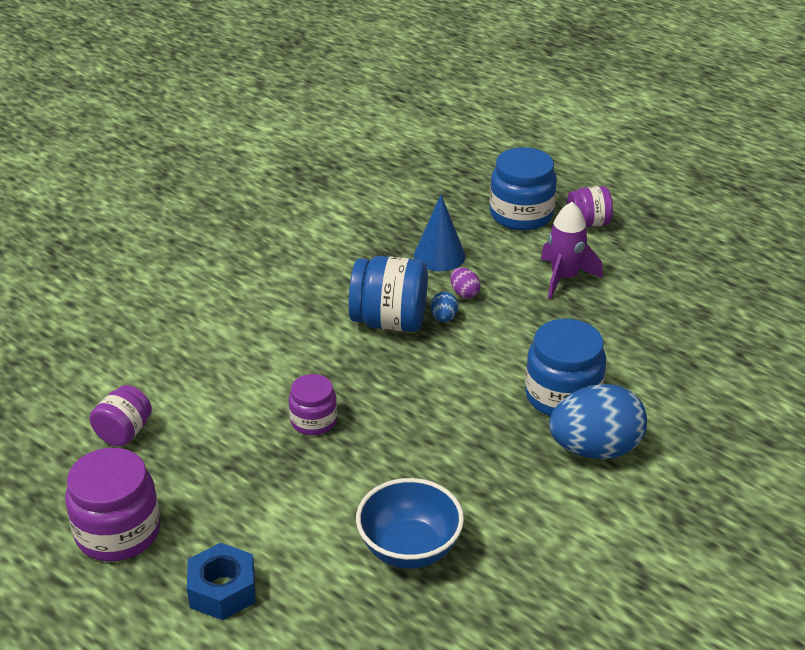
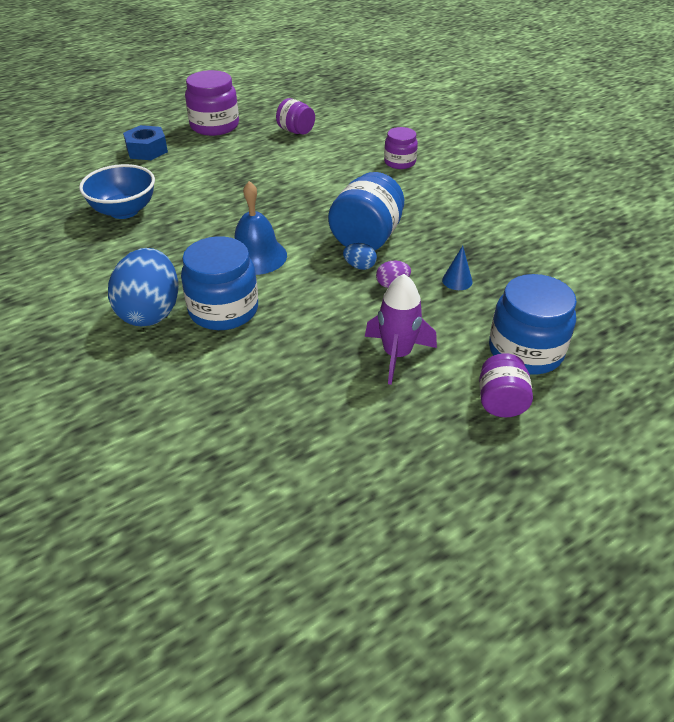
camera: 105 degrees right, 5 degrees up
(313, 421) = (267, 192): purple jar -> purple jar (399, 162)
(439, 255) = (457, 281): blue cone -> blue cone, size x0.58
(459, 396) = (256, 256): none -> blue bell

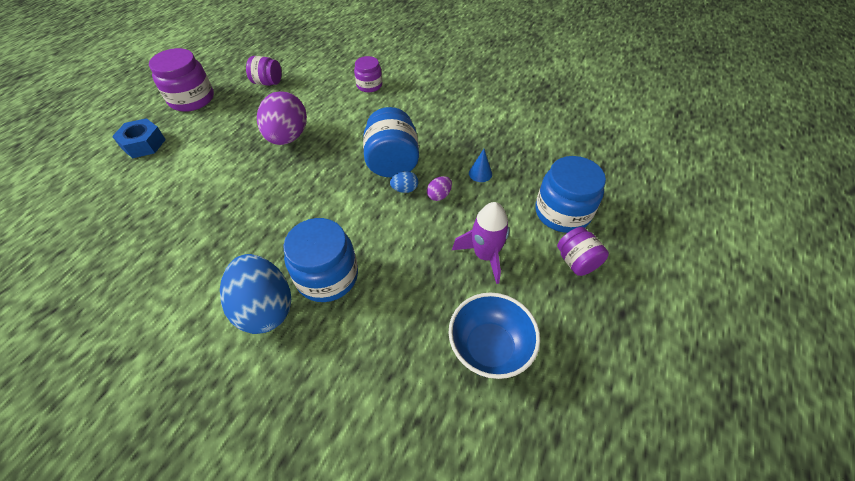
camera: 30 degrees left, 10 degrees up
(124, 211) = (166, 215): blue bowl -> blue bowl (489, 348)
(256, 256) = (318, 213): blue bell -> none
(278, 183) = (288, 137): none -> purple egg

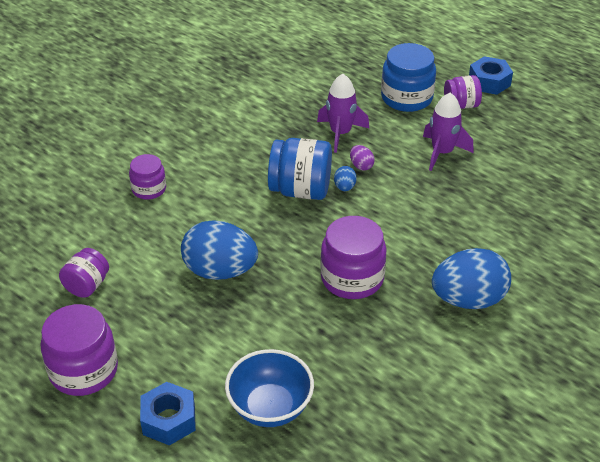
camera: 75 degrees left, 10 degrees down
(287, 214) = (352, 278): none -> purple jar
(288, 137) = (220, 271): purple egg -> blue egg
(327, 276) = (441, 254): blue jar -> none
(480, 173) = (340, 133): blue cone -> purple rocket
(489, 348) = (531, 170): blue bowl -> blue bowl (270, 407)
(638, 284) = (489, 82): none -> blue nut

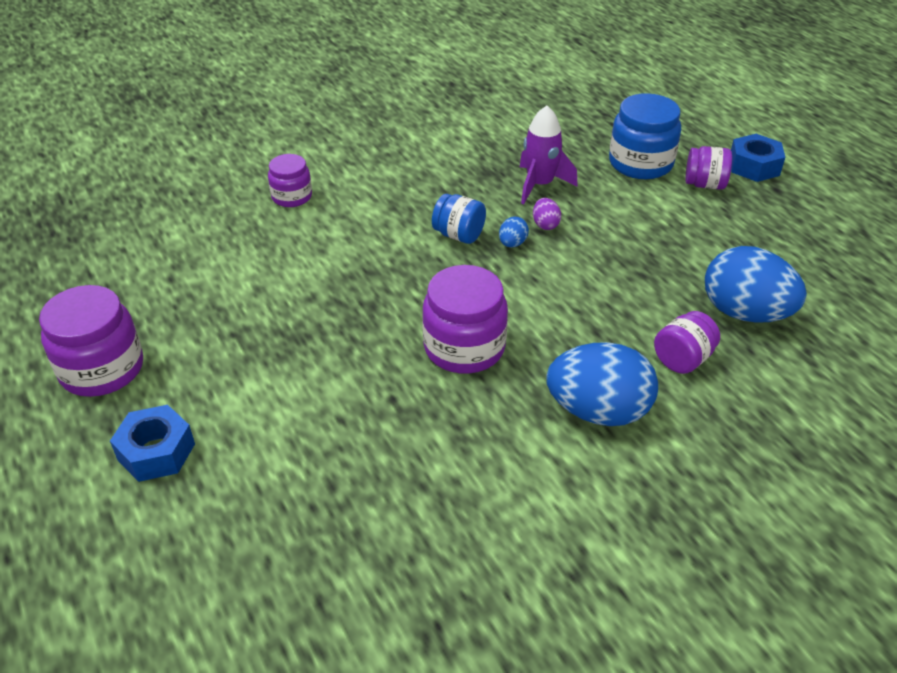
camera: 20 degrees right, 0 degrees up
(87, 285) = (164, 280): purple jar -> purple jar (682, 359)
(220, 271) = (315, 300): blue egg -> blue egg (745, 313)
(270, 407) = (279, 472): blue bowl -> none
(300, 190) = (459, 235): blue jar -> blue jar, size x0.60
(442, 152) = (653, 231): purple rocket -> none

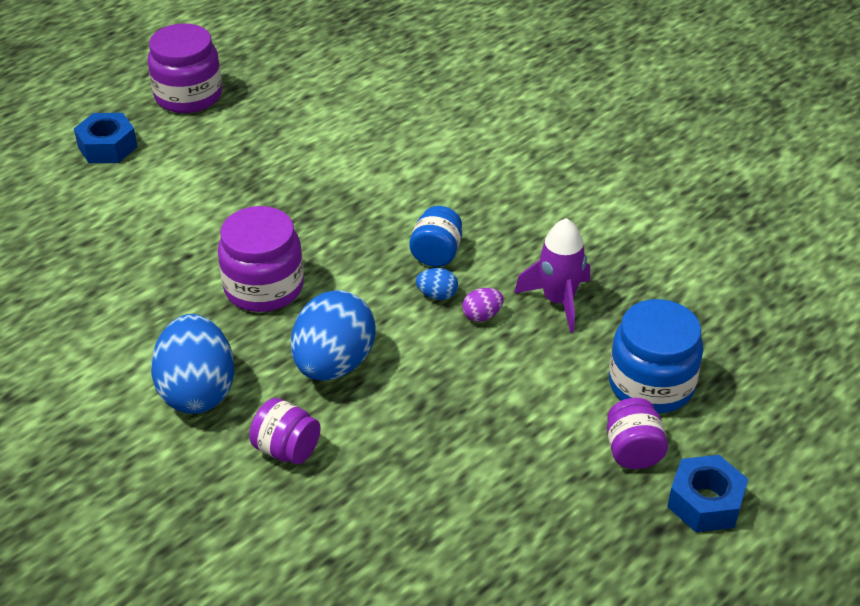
camera: 75 degrees right, 0 degrees up
(292, 197) = (453, 131): purple jar -> none
(745, 313) = (379, 500): blue egg -> blue egg (334, 364)

